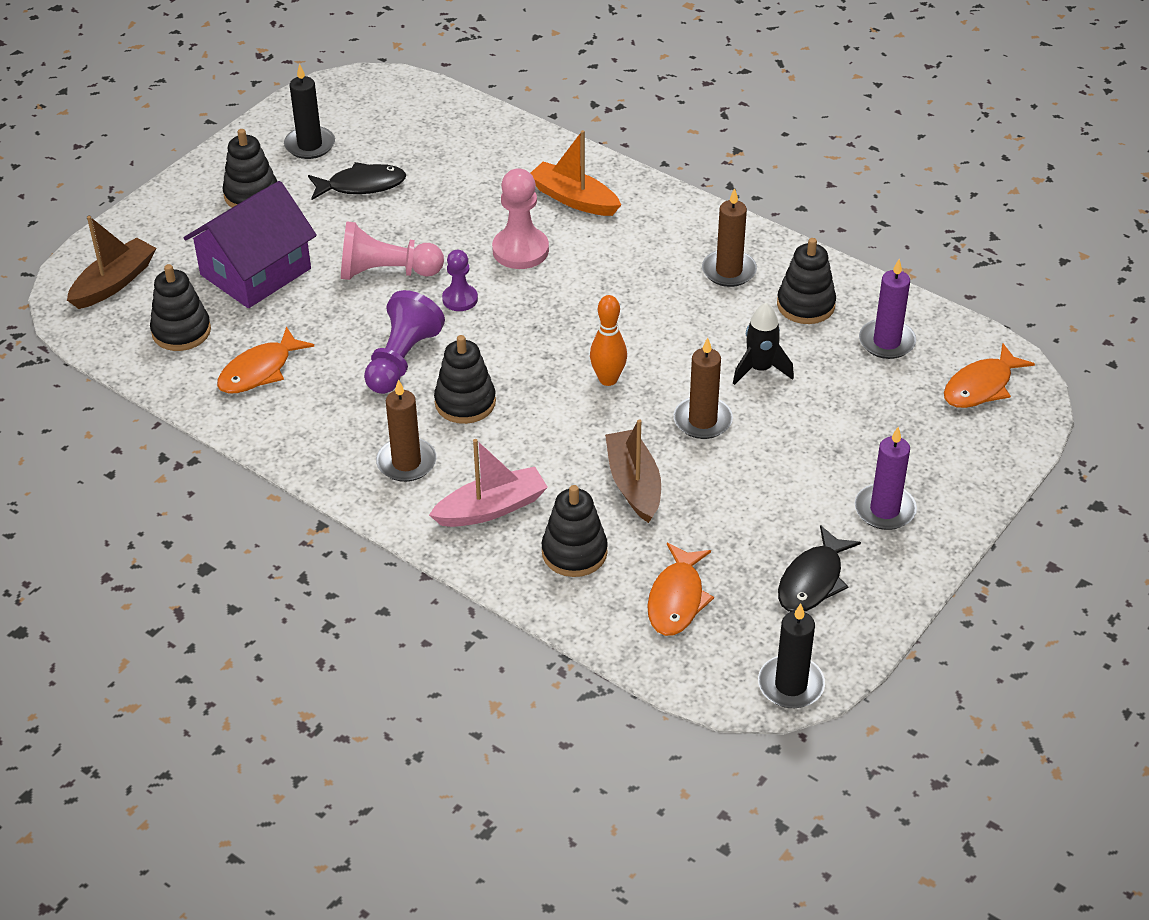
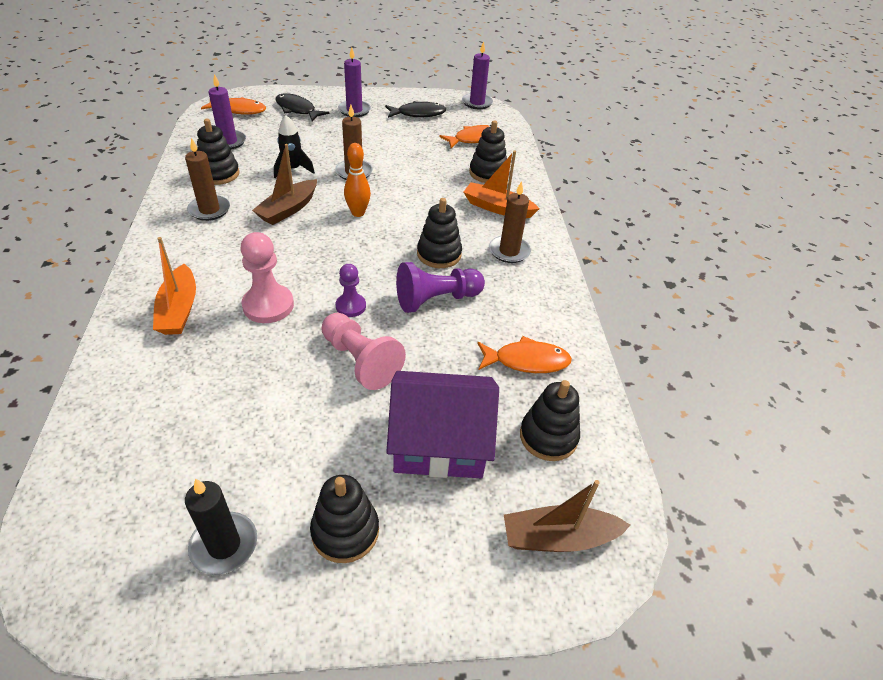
camera: 135 degrees left, 0 degrees up
(362, 185) = (261, 452): black fish -> black fish (297, 109)
(491, 508) = (497, 208): pink boat -> orange boat
(634, 484) = (424, 174): brown boat -> brown boat (288, 209)
(791, 685) = (477, 103): black candle -> purple candle

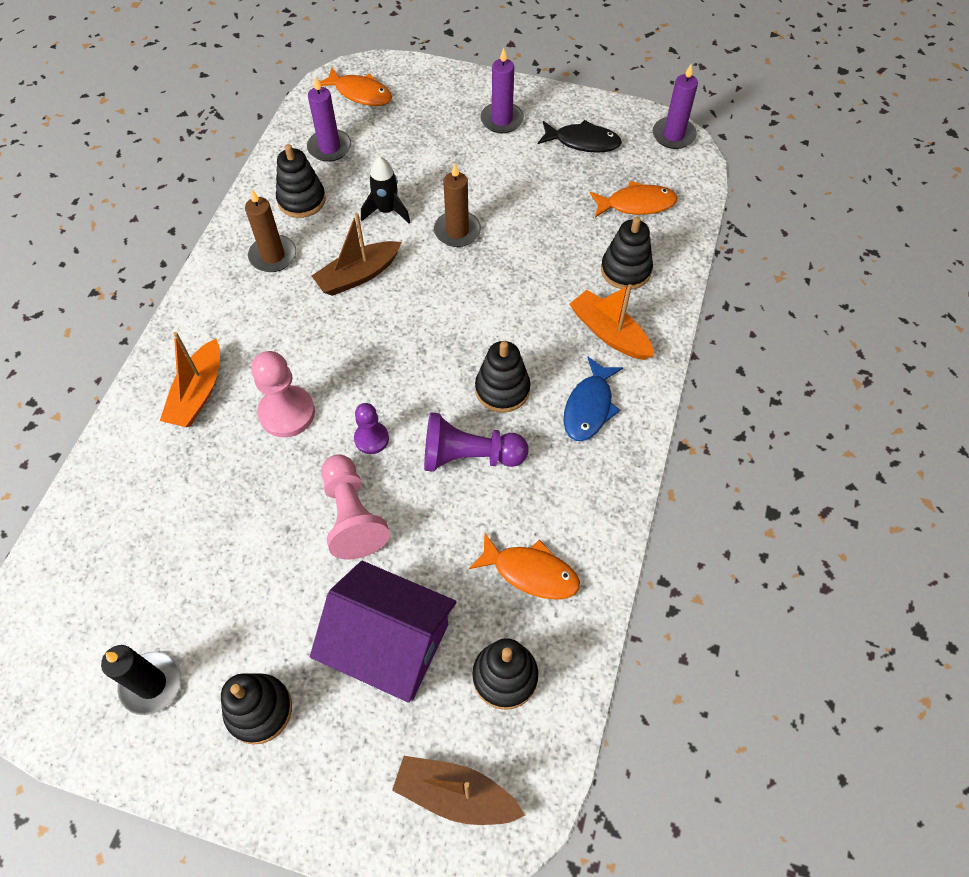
camera: 25 degrees right, 15 degrees up
(297, 109) = (431, 105): black fish -> none
(358, 213) = (435, 300): orange bowling pin -> none
(509, 251) = (589, 407): brown candle -> blue fish

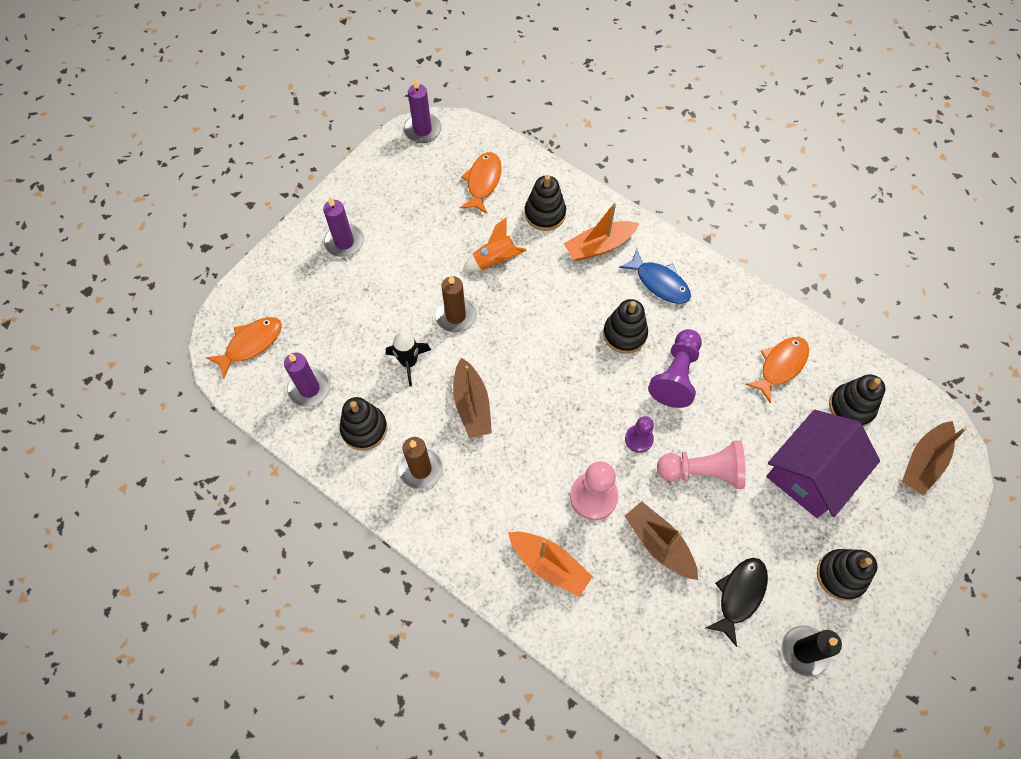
camera: 70 degrees left, 5 degrees up
(248, 492) = (659, 544): none -> brown boat
(540, 244) = (495, 261): none -> orange rocket
(583, 142) = (399, 193): black fish -> black fish (739, 595)

